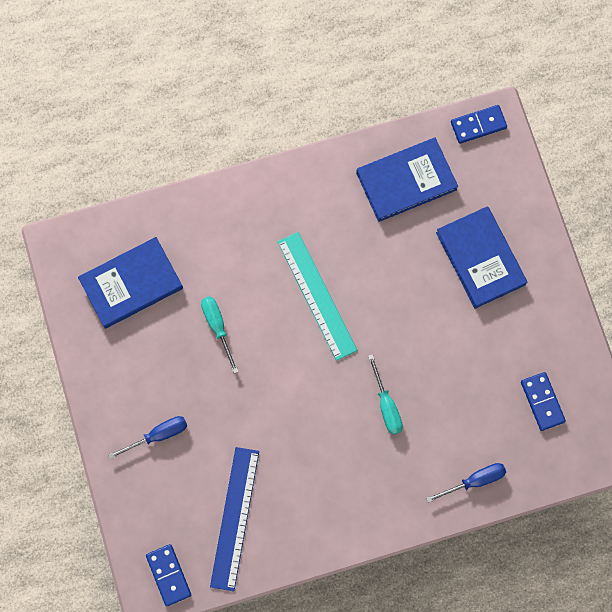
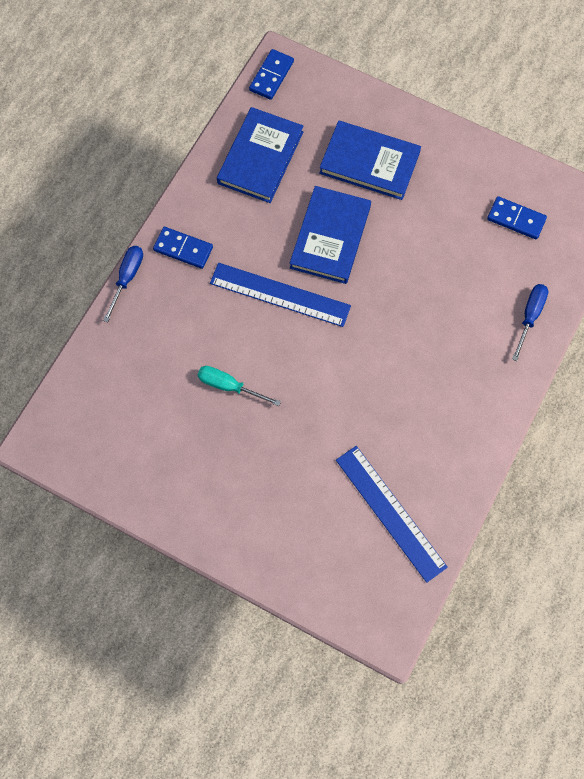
camera: 45 degrees left, 5 degrees down
(131, 284) = (128, 417): blue book -> blue book (330, 237)
(158, 435) = (267, 509): blue screwdriver -> blue screwdriver (127, 278)
(169, 575) = (386, 605): blue domino -> blue domino (183, 249)
(316, 295) = (280, 295): turquoise ruler -> blue ruler
(386, 405) = (413, 324): turquoise screwdriver -> none

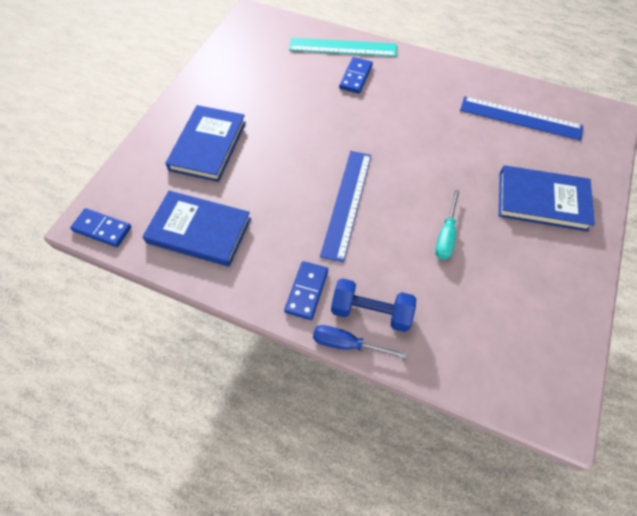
camera: 95 degrees left, 10 degrees down
(155, 302) = (371, 311): none -> blue dumbbell
(330, 237) = (285, 169): blue book -> blue book (542, 201)
(390, 512) = (520, 118): blue ruler -> blue ruler turned 60 degrees clockwise
(516, 219) = (261, 55): blue domino -> blue domino (355, 77)
(530, 316) = (342, 47): blue screwdriver -> turquoise ruler

